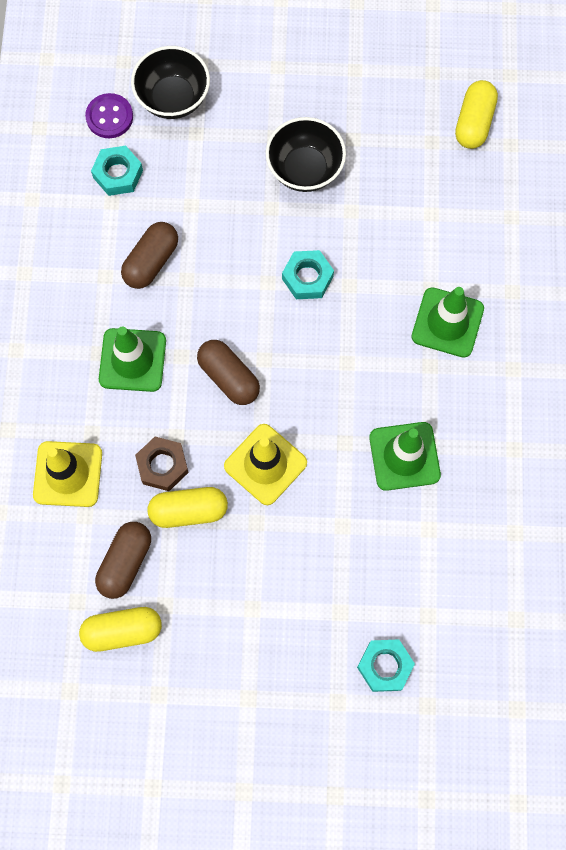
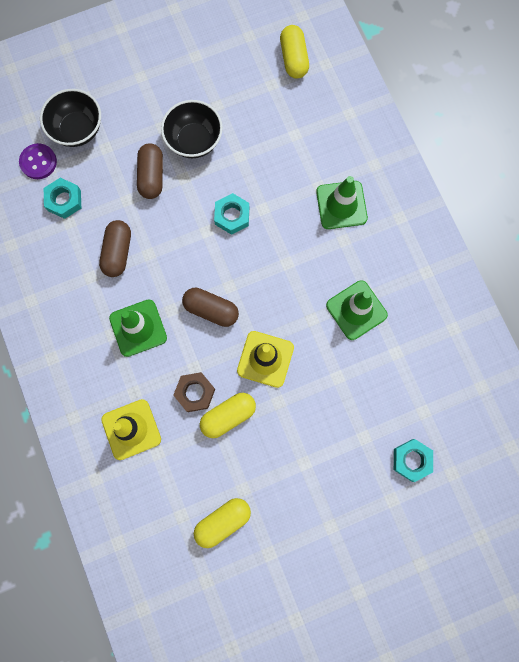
camera: 25 degrees left, 5 degrees up
(125, 562) = (201, 473): brown capsule -> brown capsule (151, 176)

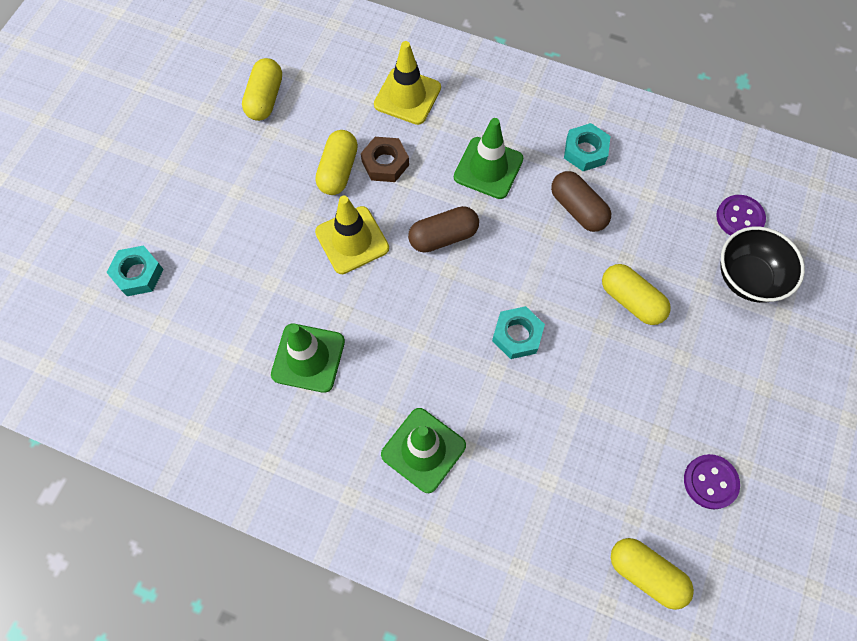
camera: 135 degrees right, 10 degrees down
(64, 200) = (676, 208): turquoise nut -> turquoise nut (585, 151)
(151, 176) = (631, 300): brown capsule -> yellow capsule
(194, 140) = (636, 373): black bowl -> none
(219, 64) = (710, 482): none -> purple button

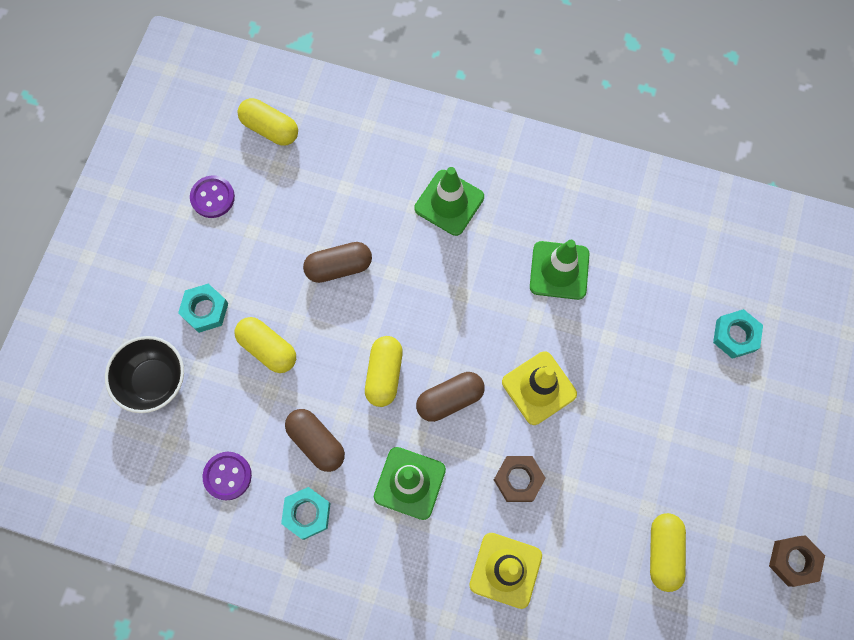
camera: 175 degrees right, 5 degrees up
(153, 84) = (793, 561): none -> brown nut
(338, 171) = (566, 466): yellow capsule -> yellow capsule (384, 374)
(517, 335) = (374, 306): turquoise nut -> turquoise nut (205, 310)
(556, 382) = (339, 267): none -> brown capsule
(739, 218) = (152, 446): purple button -> purple button (227, 476)

